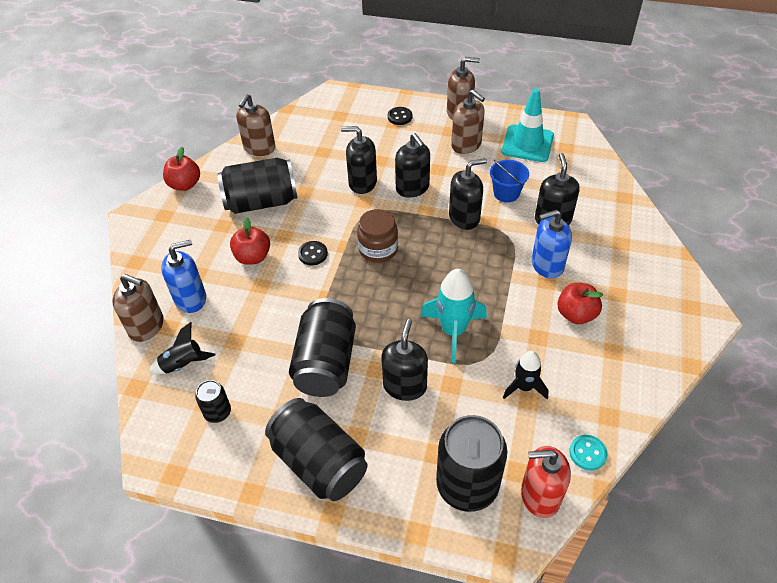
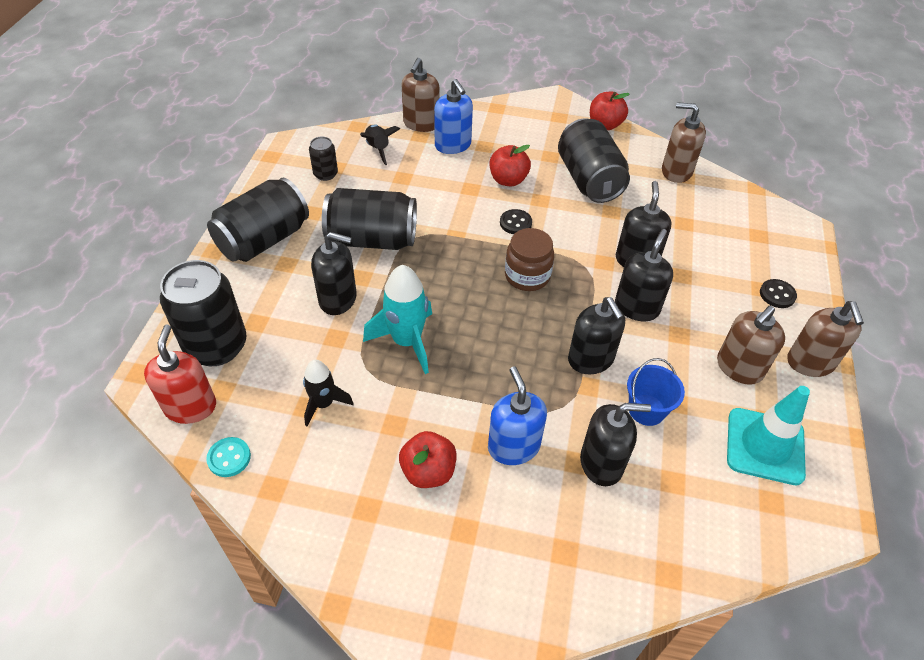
camera: 85 degrees right, 0 degrees up
(412, 188) = (637, 307): black soap dispenser -> black soap dispenser turned 150 degrees clockwise

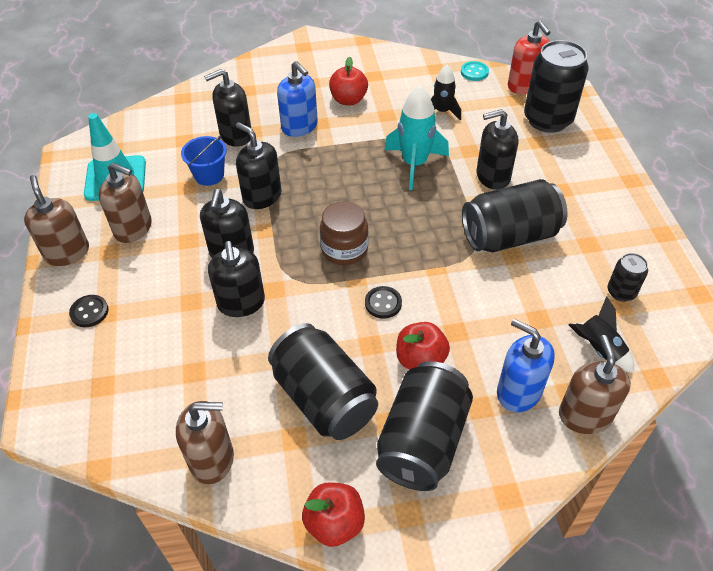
camera: 160 degrees right, 0 degrees up
(264, 240) = (602, 203): black can -> black can (422, 440)
(739, 368) = (133, 228): brown soap dispenser -> brown soap dispenser turned 90 degrees clockwise

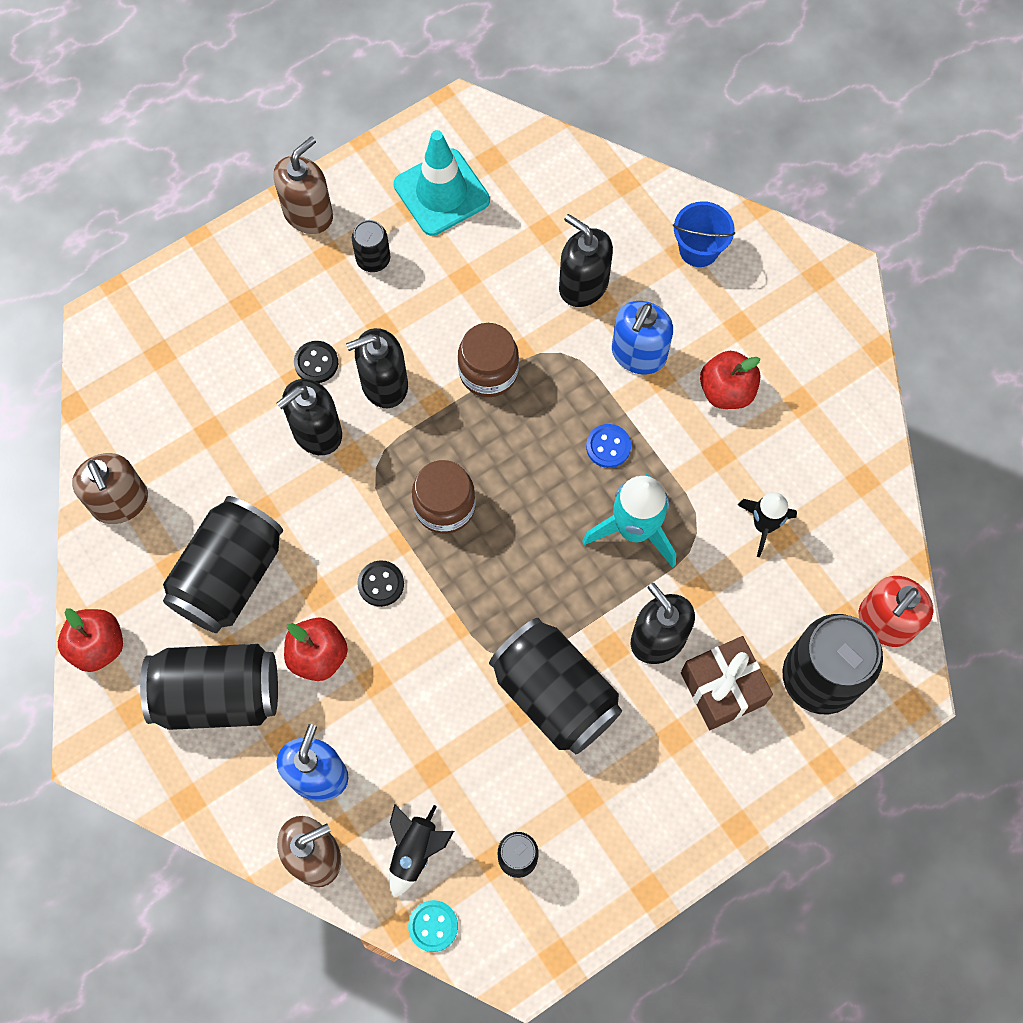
camera: 65 degrees right, 20 degrees up
(89, 312) = (240, 287): black button -> black button (316, 363)
(133, 228) = (373, 259): brown soap dispenser -> black can
(209, 175) = (496, 293): blue bucket -> blue bucket (698, 249)
(262, 196) = (488, 372): black soap dispenser -> brown jar
(352, 158) = (608, 446): none -> blue button
(474, 72) = (882, 538): turquoise button -> turquoise button (433, 926)
(538, 159) = (722, 688): none -> brown gift

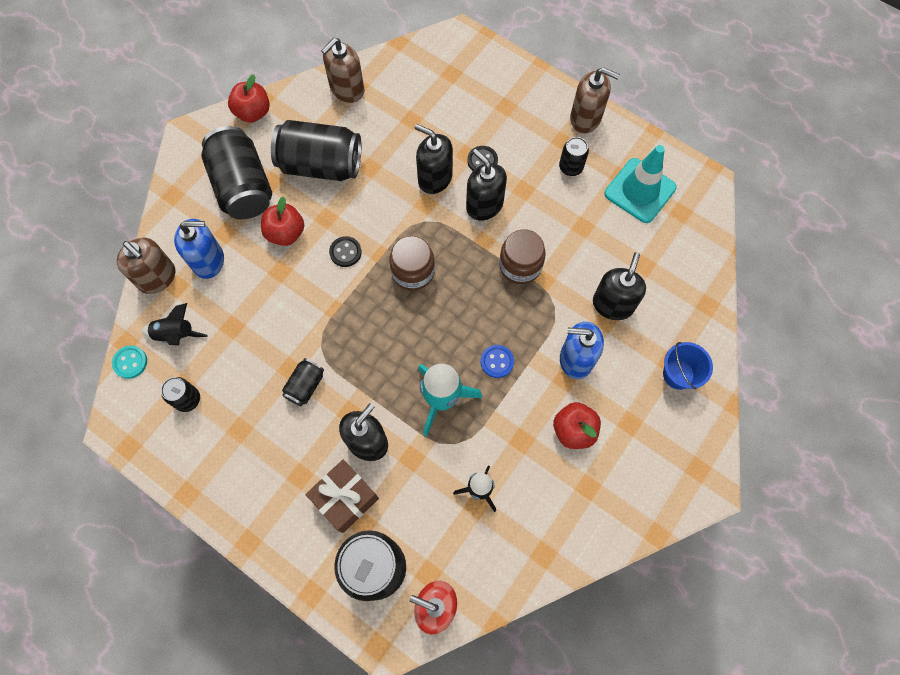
camera: 70 degrees right, 0 degrees up
(554, 694) = (305, 386): black can -> black can, size x0.48

